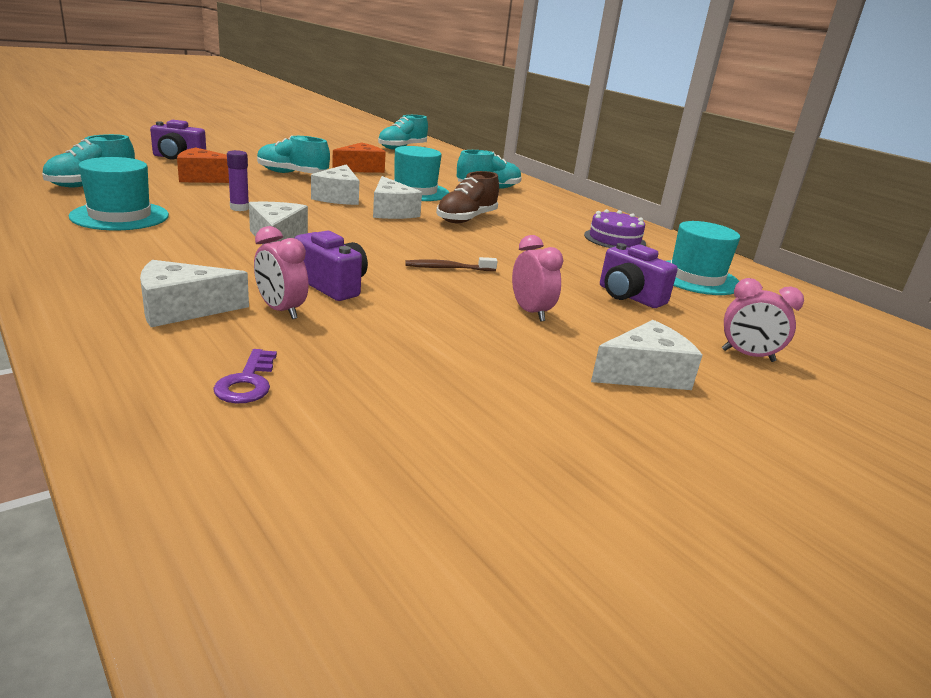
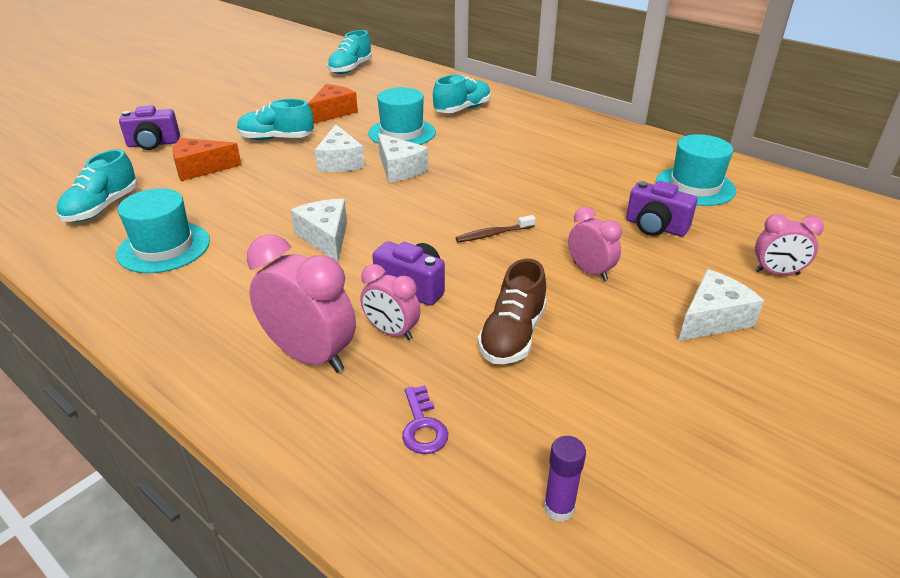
camera: 10 degrees left, 10 degrees up
(182, 309) = (310, 356): white cheese -> pink clock
(239, 208) = (263, 204): purple glue stick -> purple glue stick (559, 508)
(466, 219) = (469, 161): brown shoe -> brown shoe (512, 335)
(614, 239) = (606, 153): purple cake -> none

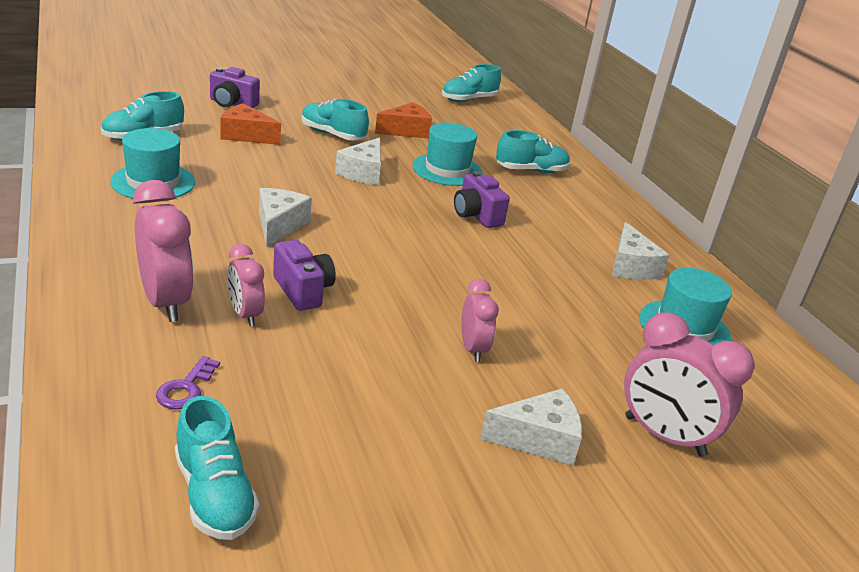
camera: 25 degrees right, 5 degrees down
(399, 169) = (407, 198): white cheese -> white cheese (631, 266)
(493, 234) = (422, 282): brown toothbrush -> none
(512, 335) = (337, 363): brown shoe -> none
(559, 508) = (214, 495): purple glue stick -> turquoise shoe
(655, 227) = (589, 343): purple camera -> purple camera (476, 215)
(776, 273) = (664, 436): pink clock -> pink clock, size x1.69

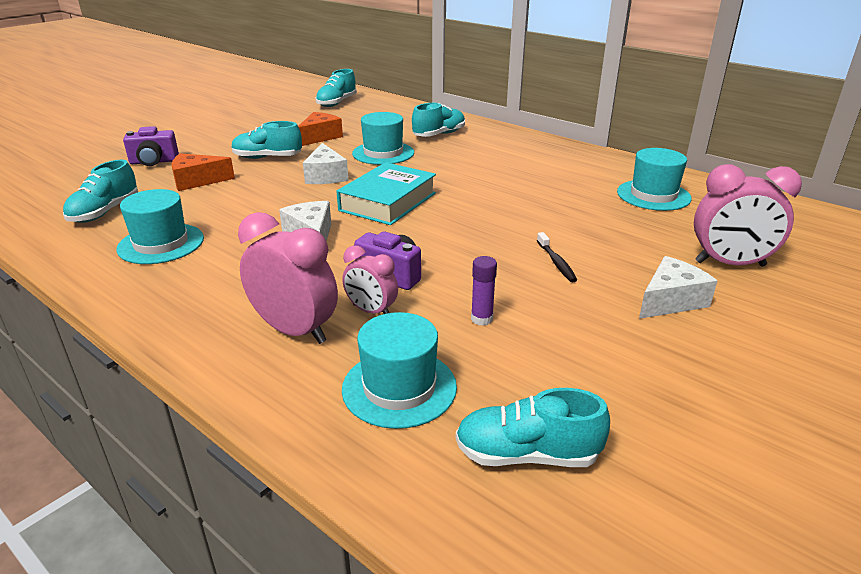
camera: 25 degrees left, 0 degrees up
(186, 388) = (399, 388): purple key -> turquoise hat
(214, 495) = (527, 455): turquoise shoe -> turquoise shoe turned 150 degrees clockwise
(329, 366) = (481, 319): none -> purple glue stick
(388, 221) = (388, 202): none -> turquoise book
(473, 349) = (556, 262): pink clock -> black toothbrush
(476, 215) = (443, 176): purple camera -> none
(631, 266) = (576, 171): white cheese -> none

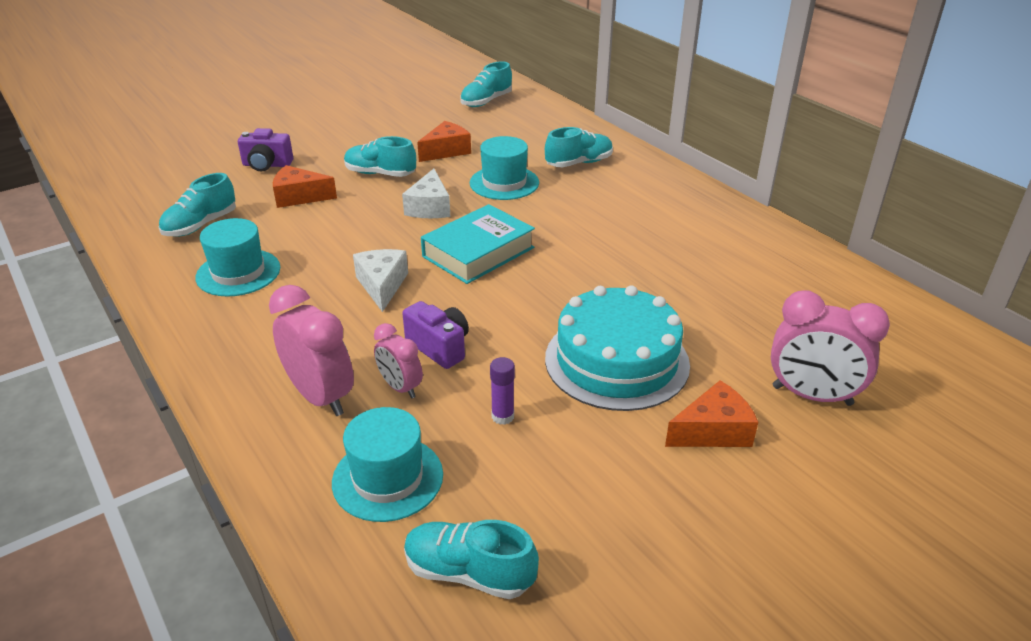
camera: 15 degrees right, 5 degrees up
(556, 262) = (616, 361): black toothbrush -> turquoise cake
(653, 195) = (781, 286): turquoise hat -> none
(670, 301) = (713, 431): white cheese -> orange cheese

